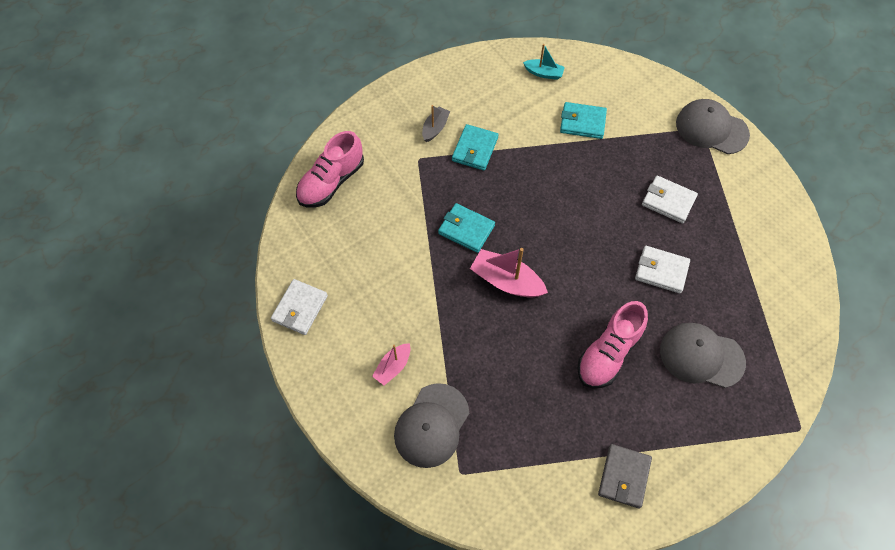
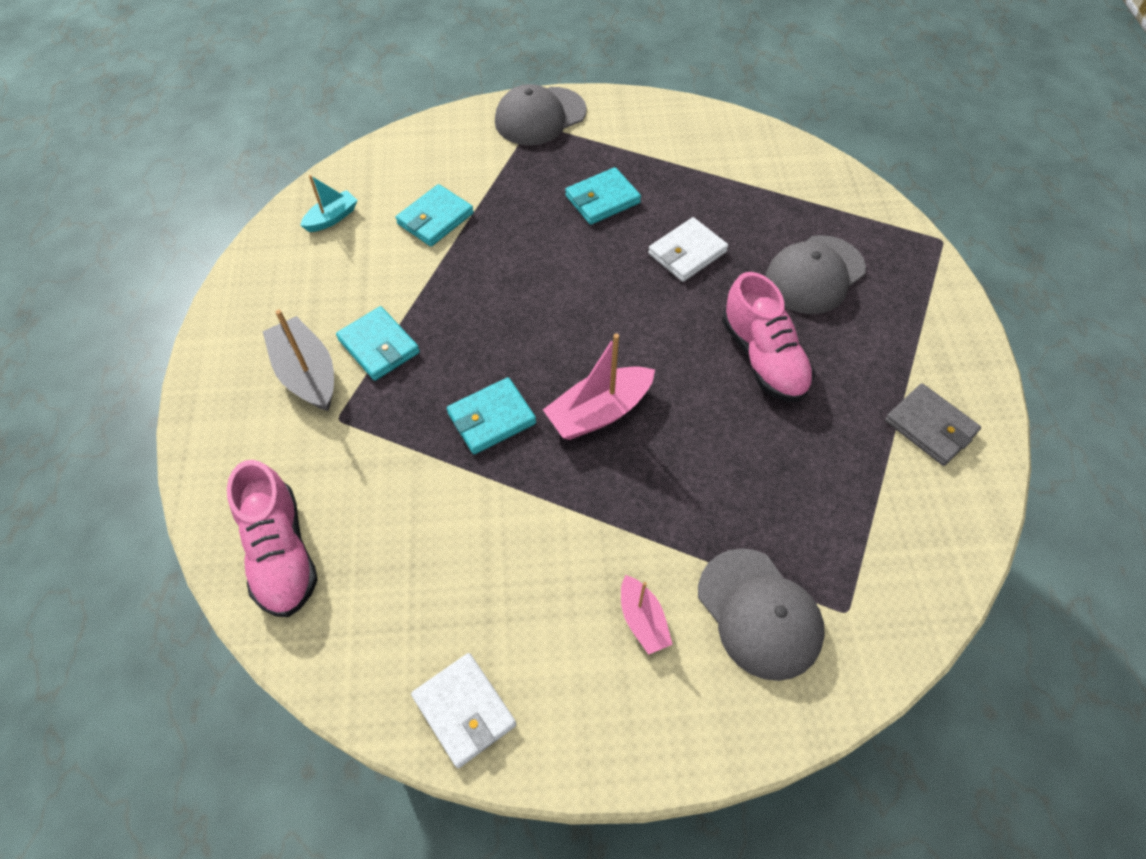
camera: 60 degrees left, 5 degrees down
(435, 128) = (307, 374): grey boat -> grey boat, size x1.68
(668, 201) = (602, 199): white wallet -> turquoise wallet

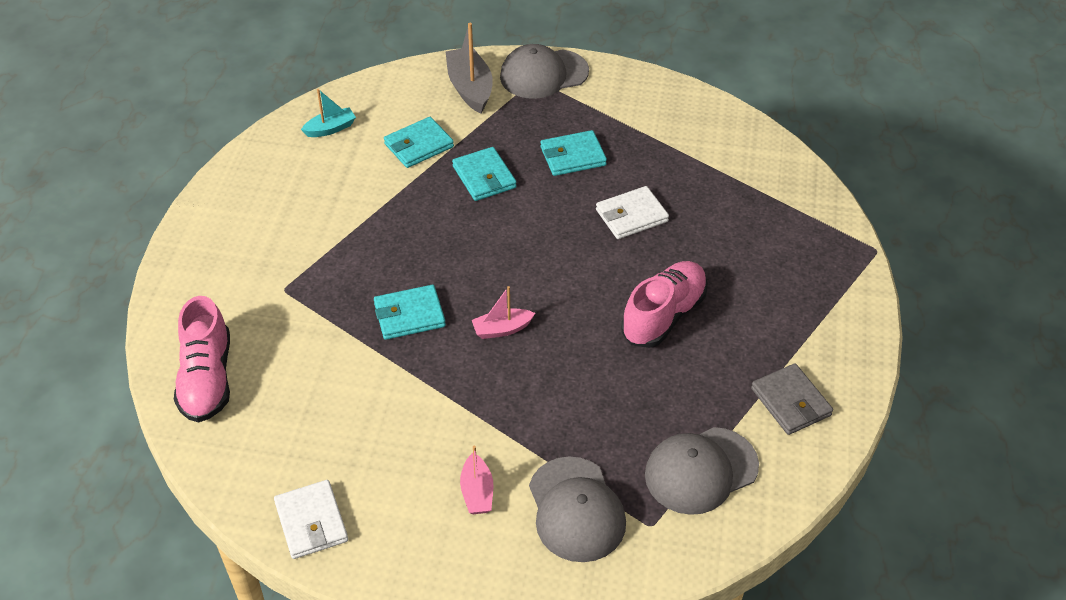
camera: 15 degrees right, 10 degrees down
(307, 374) = (270, 250): grey boat -> grey boat (470, 88)
(379, 346) = (335, 240): turquoise wallet -> turquoise wallet (484, 177)
(599, 412) = (502, 329): pink boat -> pink boat, size x0.60
(763, 358) = (664, 315): pink shoe -> pink shoe turned 135 degrees counterclockwise
(814, 275) = (741, 257): grey cap -> grey cap (701, 470)

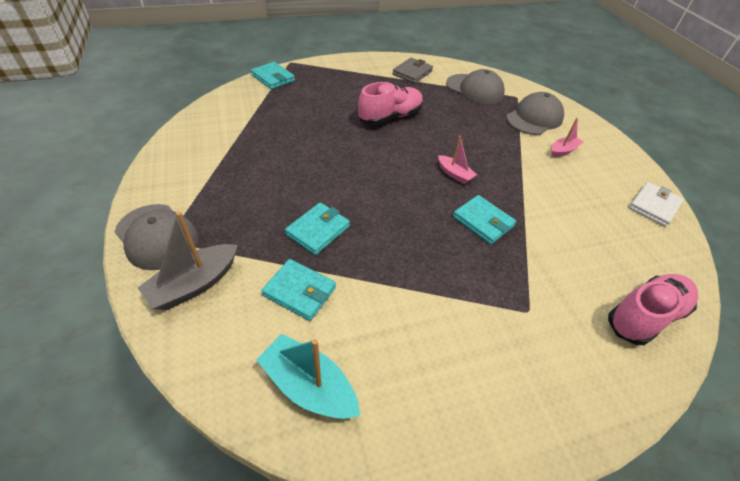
camera: 120 degrees left, 0 degrees up
(330, 129) = (309, 386): turquoise boat -> turquoise boat, size x1.68
(573, 156) = (267, 187): turquoise wallet -> turquoise wallet (273, 78)
(631, 216) = (315, 145): white wallet -> none
(664, 315) = (390, 117): pink shoe -> pink shoe turned 135 degrees clockwise

